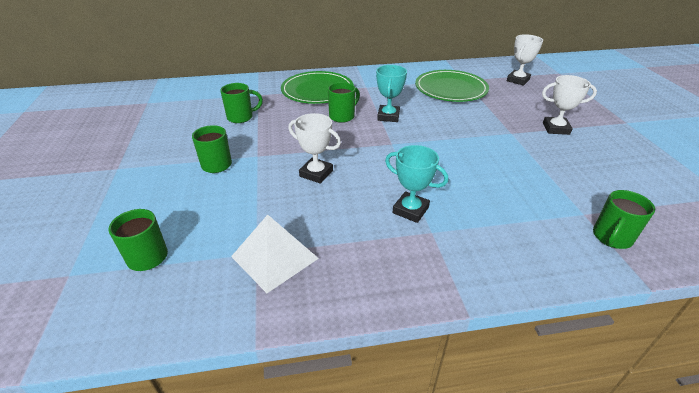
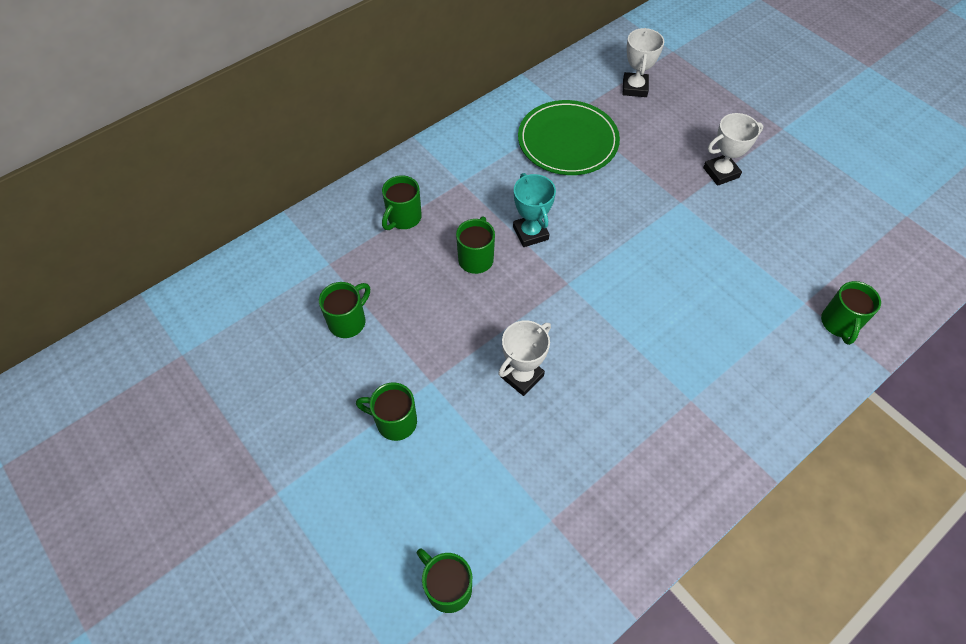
camera: 30 degrees left, 20 degrees up
(274, 257) = (573, 515): white pyramid -> none
(316, 173) = (522, 376): white trophy -> white trophy turned 45 degrees counterclockwise
(317, 90) = (403, 218): green plate -> green mug
(410, 210) = (654, 380): turquoise trophy -> none

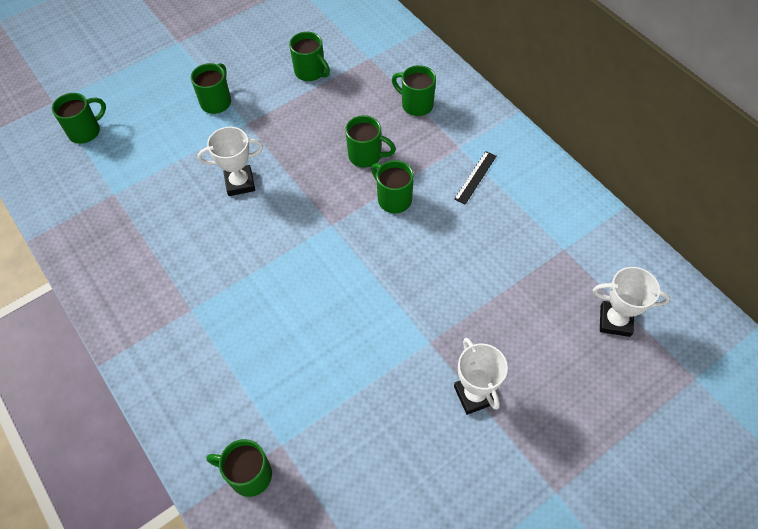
camera: 95 degrees right, 0 degrees up
(498, 170) = (475, 177): none -> black ruler
(522, 376) = (240, 183): white trophy -> white trophy turned 60 degrees counterclockwise
(530, 233) = (393, 199): turquoise trophy -> green mug
(568, 141) = (520, 241): green plate -> none

